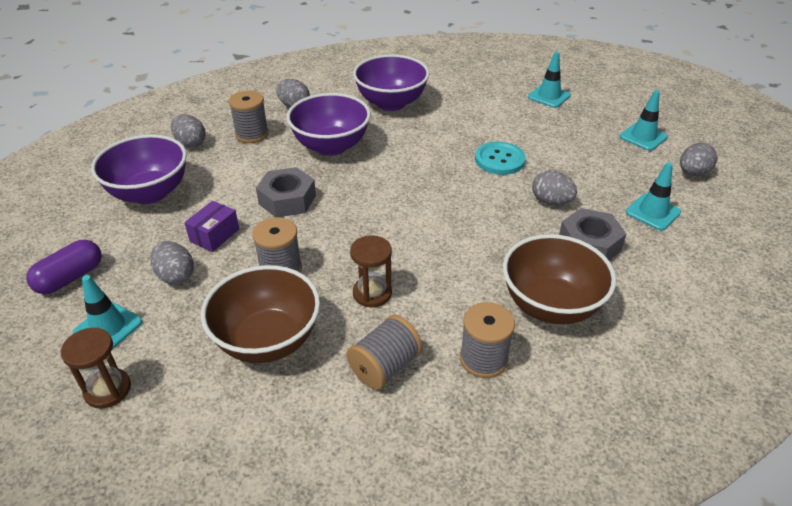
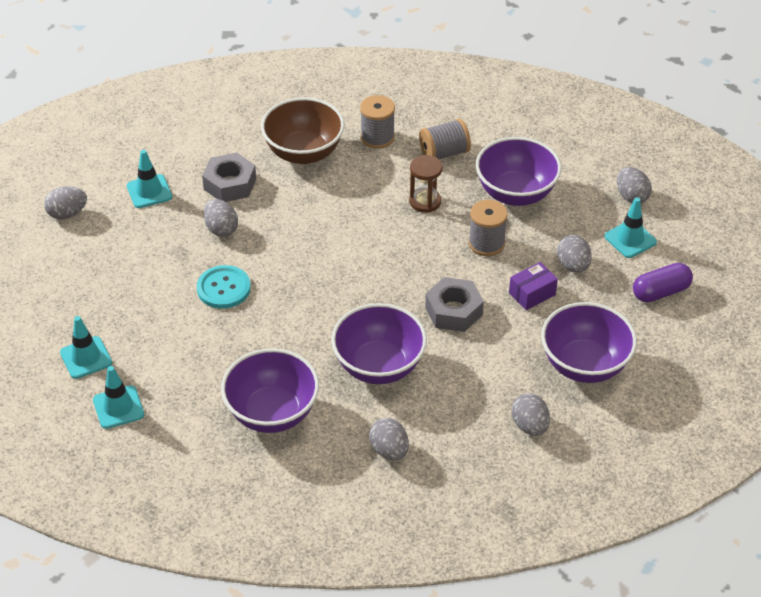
camera: 155 degrees left, 5 degrees up
(108, 390) = (631, 196): brown hourglass -> grey egg
(252, 134) = (457, 416): grey spool -> none
(267, 340) = (515, 193): brown bowl -> purple bowl
(643, 137) = (58, 266): turquoise traffic cone -> turquoise traffic cone (118, 407)

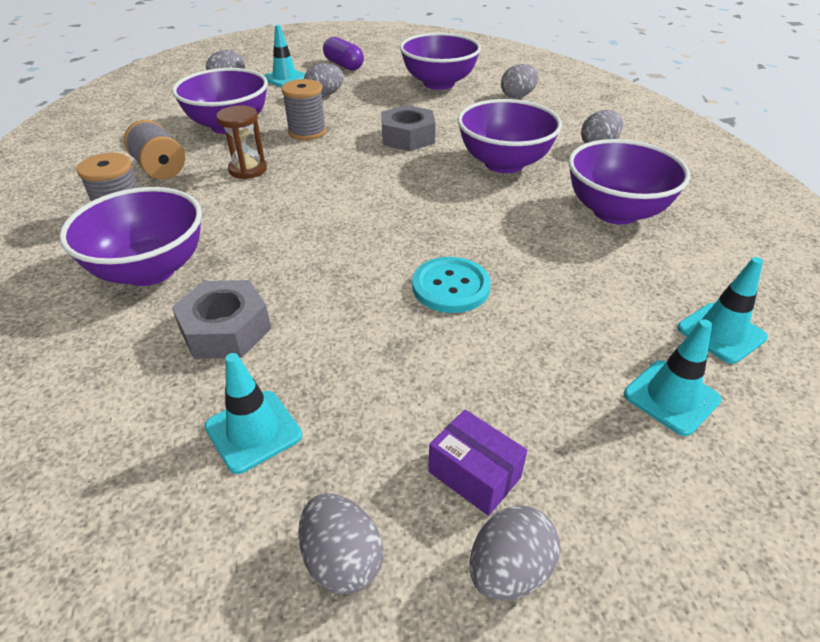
camera: 105 degrees left, 5 degrees down
(221, 229) = (332, 316): grey egg -> grey egg (509, 570)
(304, 153) = (150, 270): brown bowl -> purple bowl
(532, 294) = (368, 107): purple box -> purple box (474, 474)

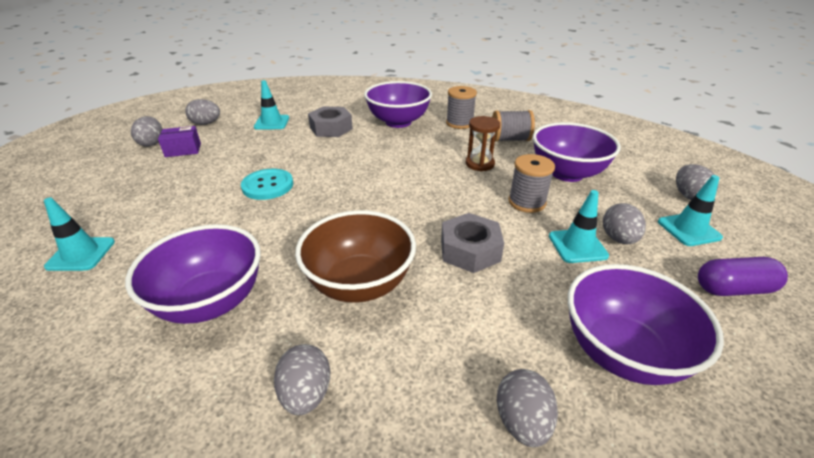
camera: 125 degrees right, 5 degrees down
(504, 163) = (359, 284): purple bowl -> brown bowl
(671, 397) = (107, 208): turquoise traffic cone -> turquoise traffic cone (577, 246)

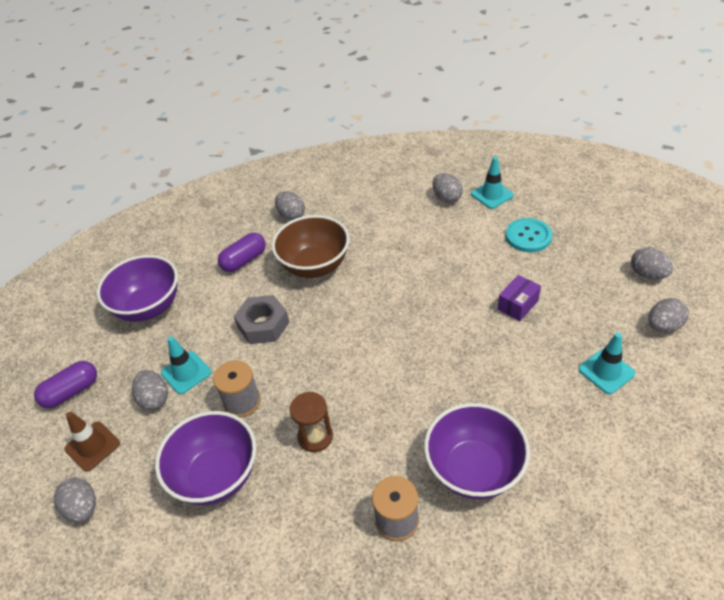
camera: 150 degrees right, 10 degrees up
(183, 150) = (605, 284): purple box -> purple box (517, 305)
(211, 302) = (382, 217): purple bowl -> none
(268, 185) = (470, 294): turquoise button -> turquoise button (528, 236)
(331, 128) = (531, 403): grey nut -> none
(441, 349) = (244, 260): none -> purple capsule
(510, 139) = (308, 516): grey spool -> none
(522, 421) = (192, 254): grey egg -> grey egg (446, 198)
(688, 229) = (92, 446): turquoise traffic cone -> brown traffic cone

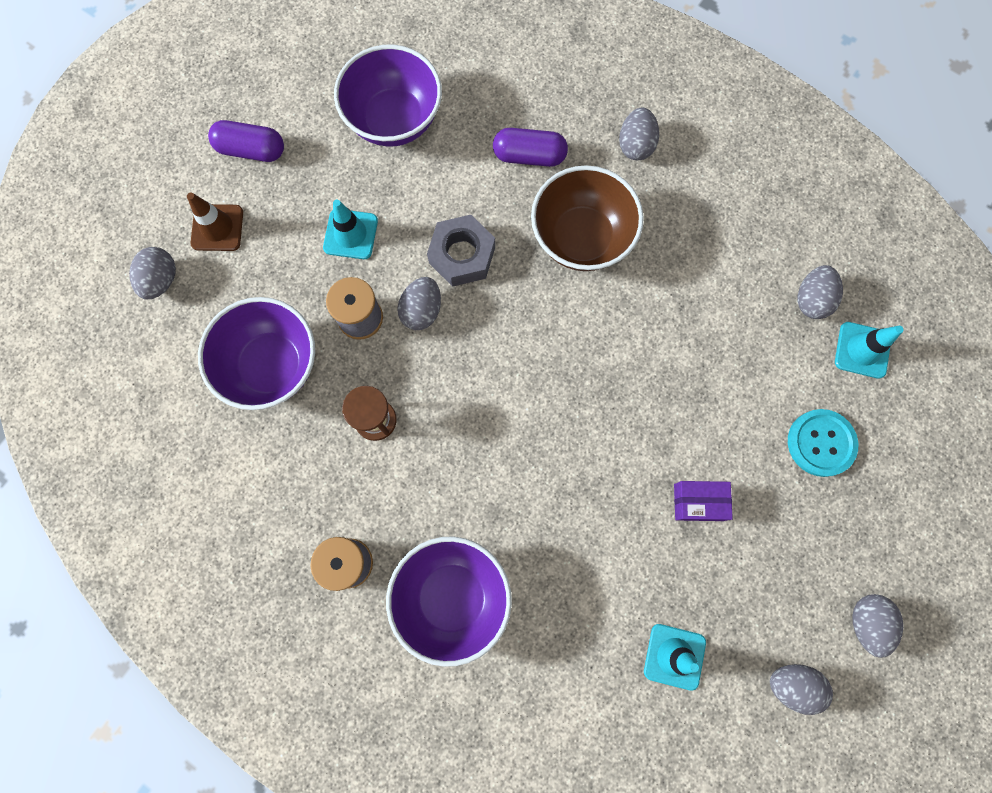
camera: 45 degrees right, 30 degrees up
(154, 399) = (301, 233): grey egg -> grey egg (422, 310)

